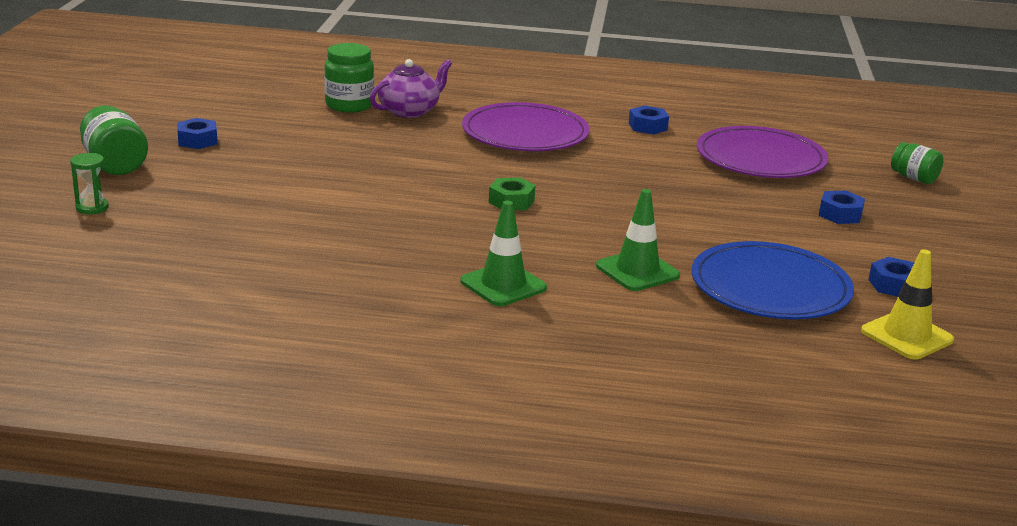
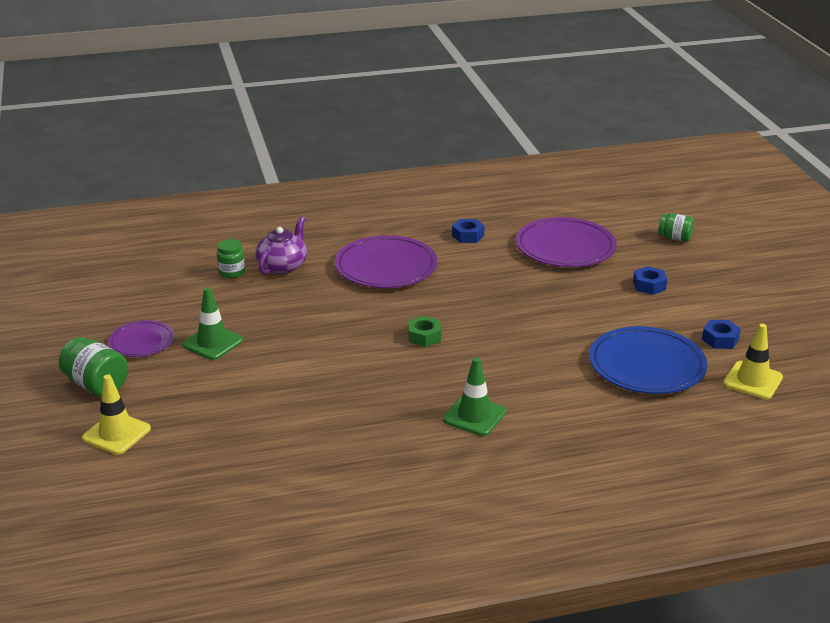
camera: 20 degrees left, 5 degrees up
(92, 208) = (116, 433): green hourglass -> yellow traffic cone
(197, 140) = (142, 342): blue nut -> purple plate
(349, 105) = (232, 272): green jar -> green jar, size x0.66
(637, 271) = (553, 376): green traffic cone -> green traffic cone (213, 342)

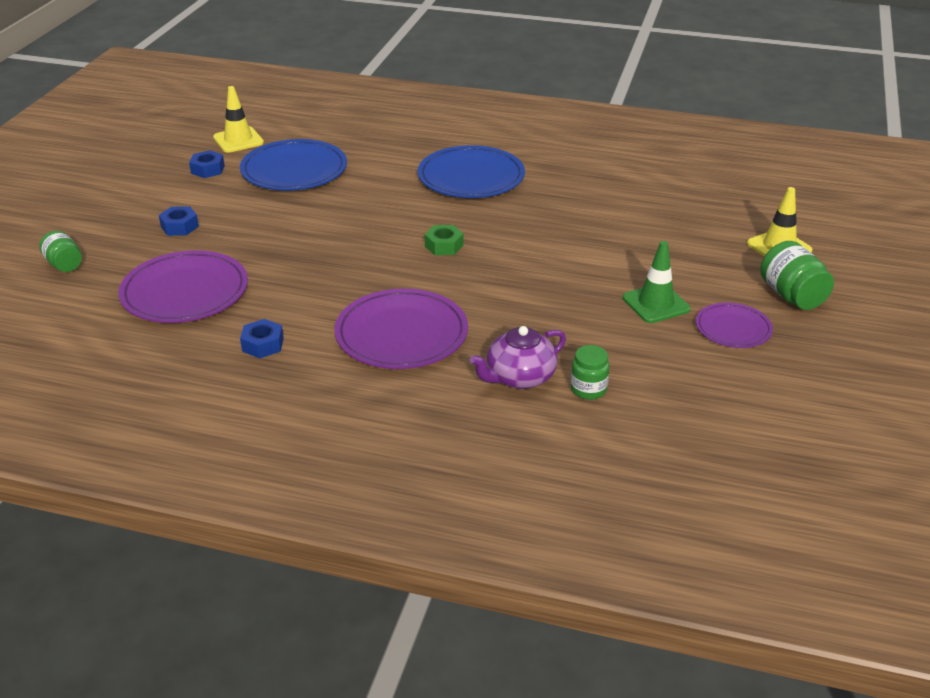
camera: 150 degrees left, 5 degrees up
(474, 416) = (471, 177): green traffic cone -> blue plate

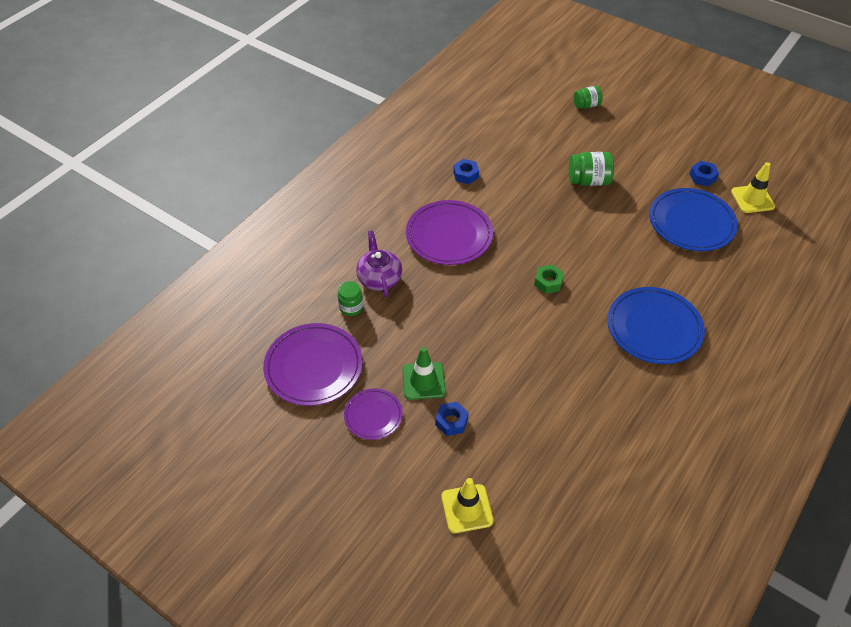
camera: 110 degrees right, 15 degrees up
(179, 226) = (619, 155): blue nut -> blue nut (451, 421)
(185, 292) = (535, 150): purple plate -> purple plate (313, 366)
(792, 296) = (395, 478): green jar -> green jar (588, 181)

